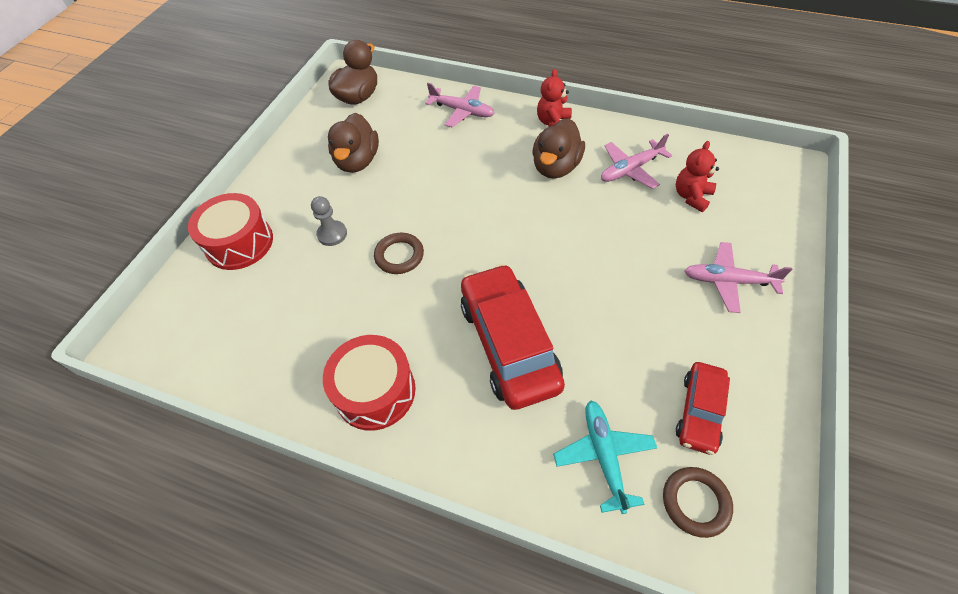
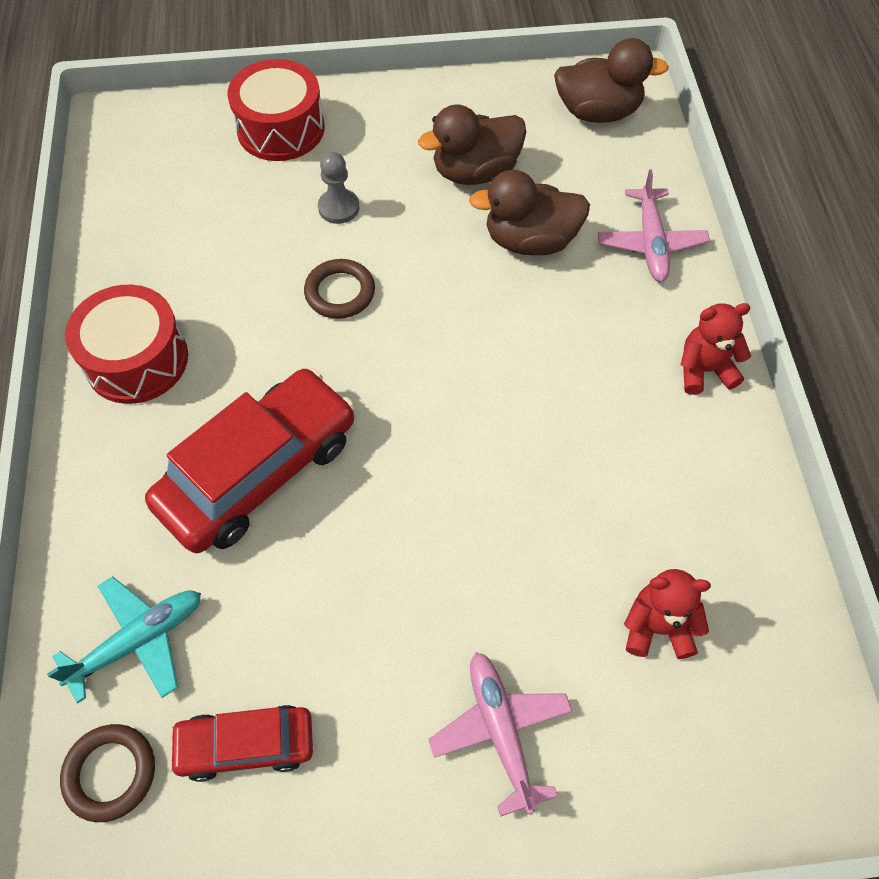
camera: 60 degrees right, 5 degrees up
(556, 167) = (607, 409): brown duck -> brown duck (530, 241)
(630, 169) = (666, 516): pink plane -> none

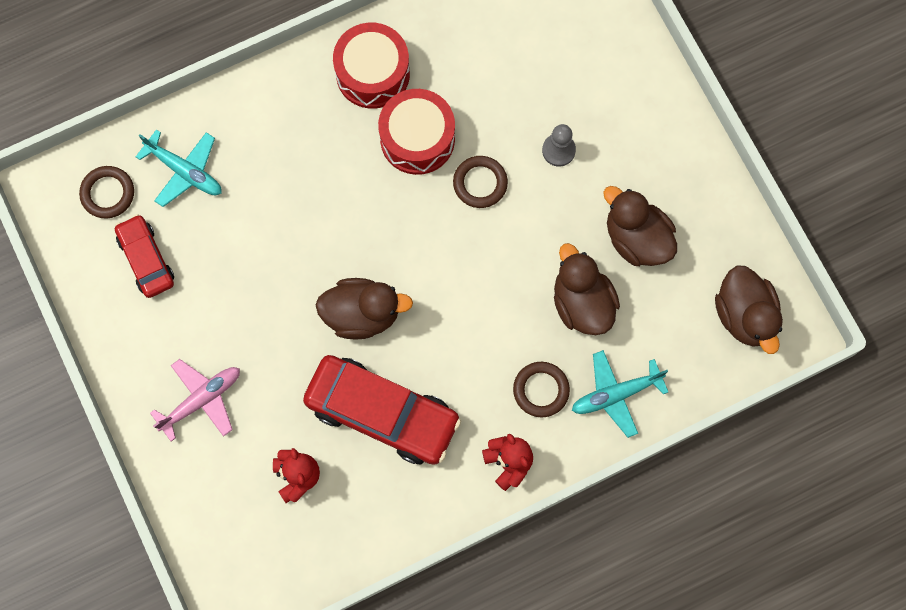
camera: 70 degrees right, 15 degrees up
(259, 471) = (318, 190): red car -> red car (382, 413)
(280, 129) = (621, 74): red drum -> red drum (417, 139)
(453, 472) = (362, 314): none -> brown duck
(622, 310) = (541, 390): none -> brown ring
(650, 243) = (616, 394): pink plane -> turquoise plane

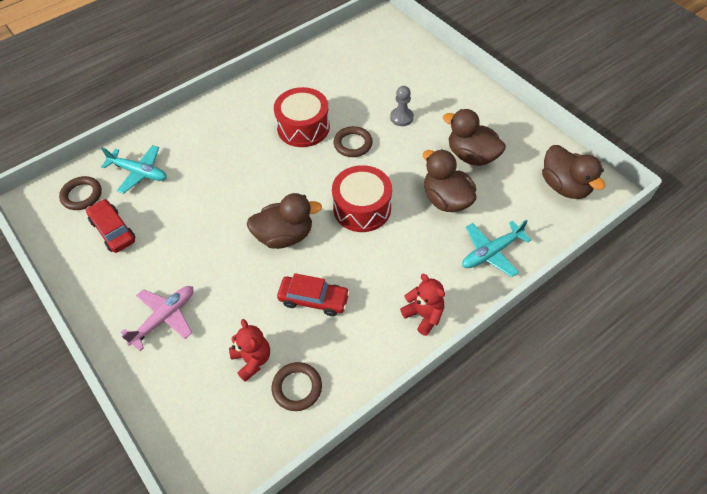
camera: 10 degrees left, 20 degrees down
(373, 73) = (265, 99): red drum -> red drum (362, 208)
(382, 413) = (314, 299): red car -> red car, size x0.56
(541, 390) = (433, 260): brown ring -> brown ring (297, 388)

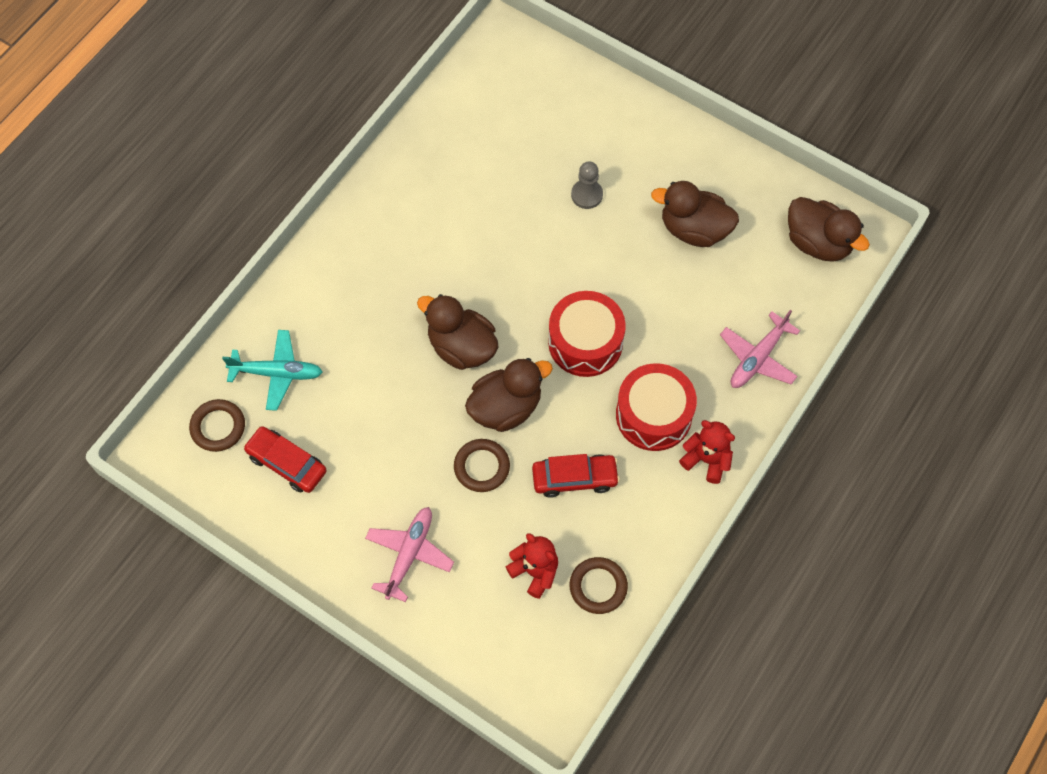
camera: 20 degrees left, 10 degrees up
(303, 127) = (464, 245): red drum -> red drum (653, 415)
(353, 144) = (539, 253): brown ring -> brown ring (482, 467)
(446, 199) = (683, 301): brown duck -> brown duck (461, 347)
(491, 252) = (758, 357): turquoise plane -> pink plane

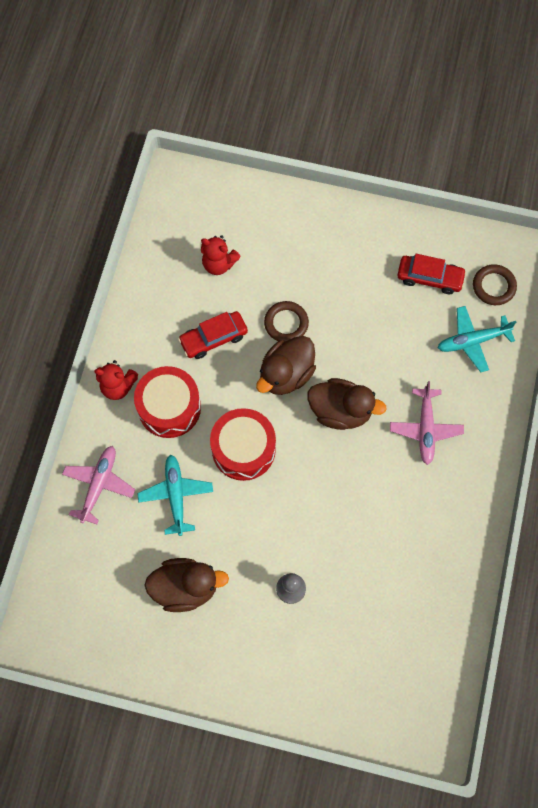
camera: 160 degrees right, 5 degrees up
(409, 554) = (312, 245): pink plane -> pink plane (425, 428)
(598, 586) = (170, 268): brown ring -> none
(676, 319) = (176, 496): none -> turquoise plane
(818, 243) = (72, 613): brown duck -> none

